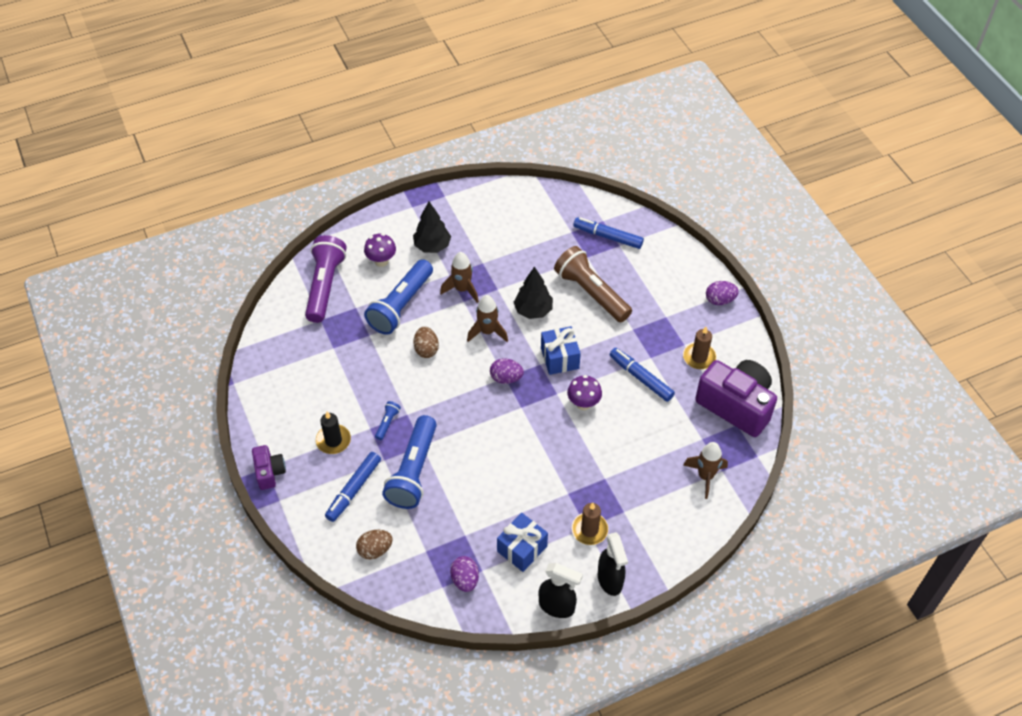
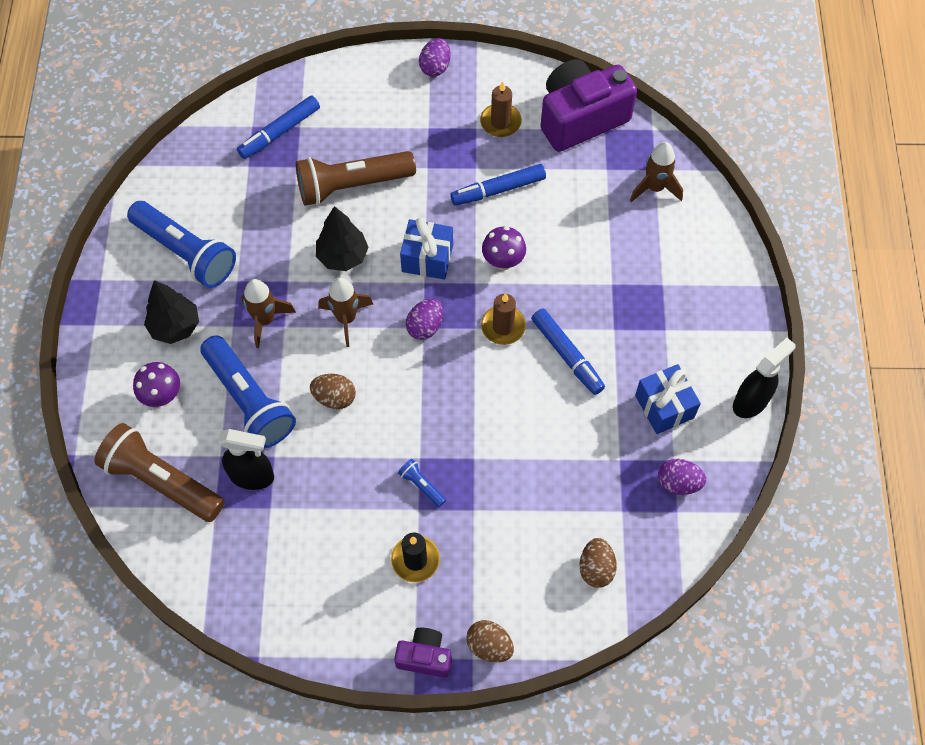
camera: 65 degrees left, 10 degrees up
(292, 506) = (489, 646): none -> brown egg
(325, 286) = (162, 481): purple flashlight -> brown flashlight
(354, 490) = (500, 562): blue marker -> blue marker (567, 355)
(413, 471) = (506, 482): blue flashlight -> blue flashlight (186, 252)
(589, 530) = (670, 328): brown candle -> brown candle (503, 326)
(610, 580) = (741, 335): black spray bottle -> black spray bottle (252, 476)

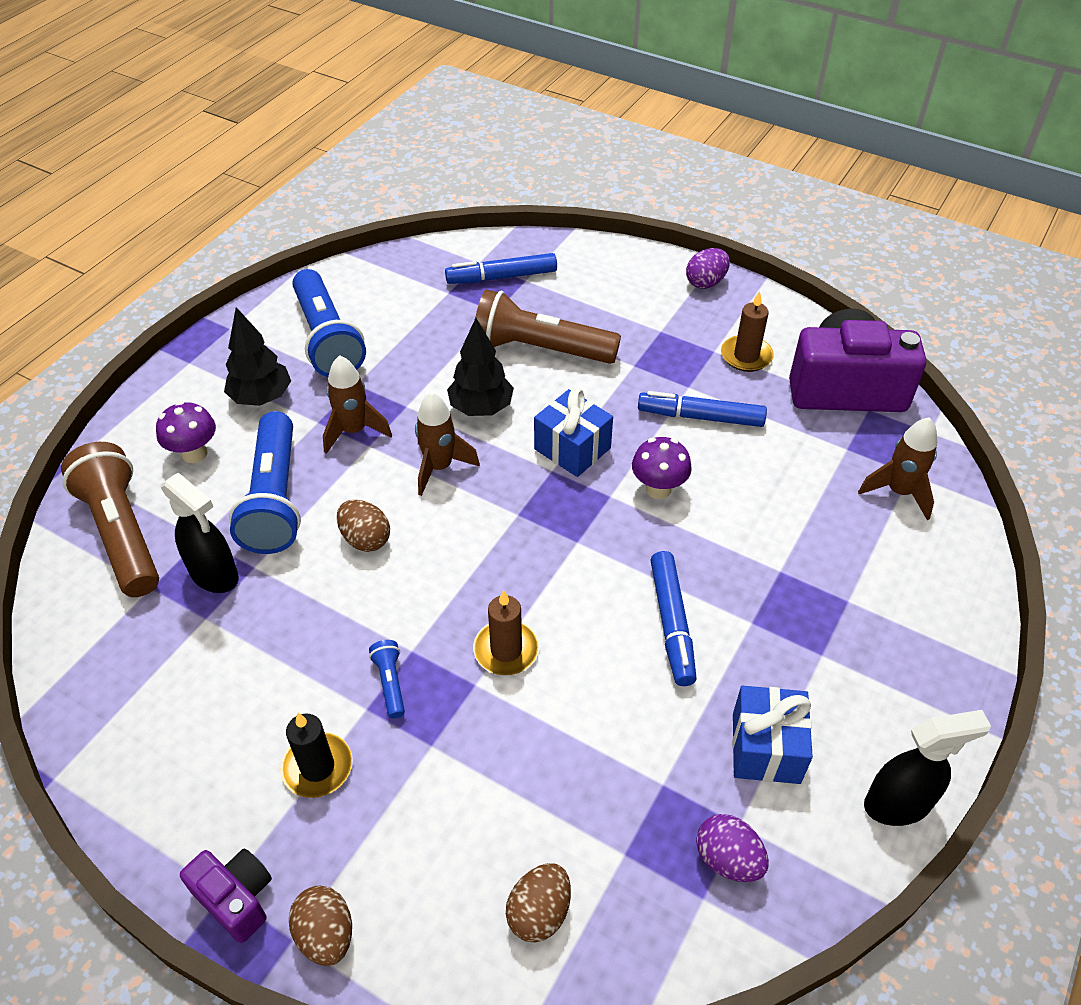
camera: 30 degrees right, 15 degrees down
(425, 326) = (521, 514): purple egg -> none
(503, 326) = (612, 555): brown candle -> brown candle (506, 650)

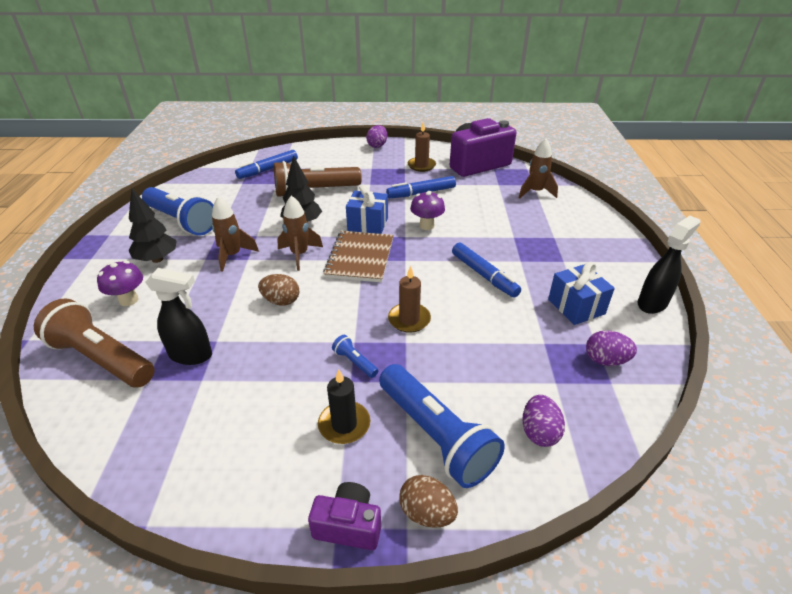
camera: 30 degrees left, 10 degrees down
(275, 498) = (204, 303): blue flashlight -> blue flashlight (435, 435)
(516, 509) = (360, 258): none -> brown notebook
(539, 912) = (539, 432): brown egg -> purple egg

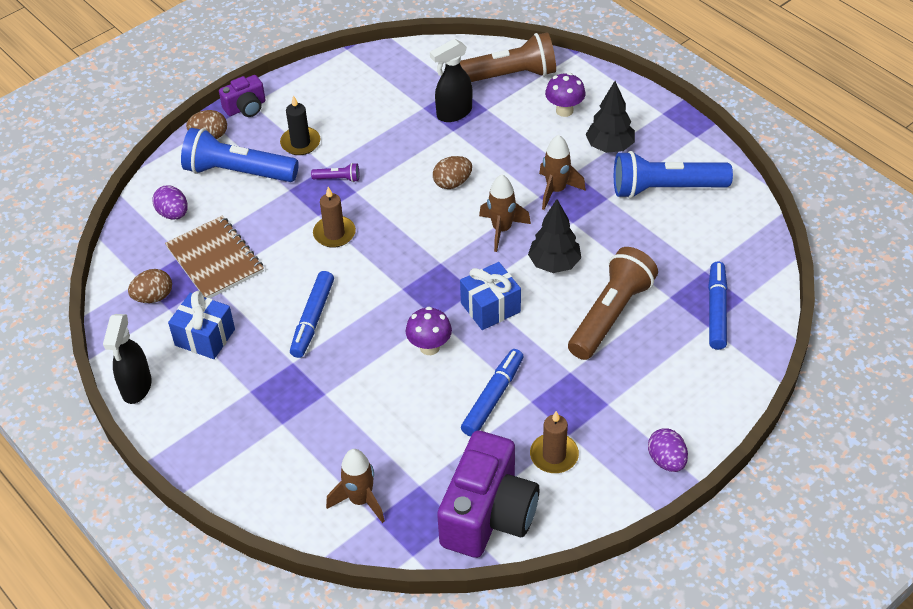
camera: 140 degrees right, 10 degrees up
(355, 362) = (338, 179): blue flashlight -> purple flashlight
(360, 258) = (445, 263): brown notebook -> brown notebook (215, 259)
(484, 275) = (313, 319): blue marker -> blue marker turned 90 degrees counterclockwise
(605, 360) = (153, 297): purple egg -> brown egg

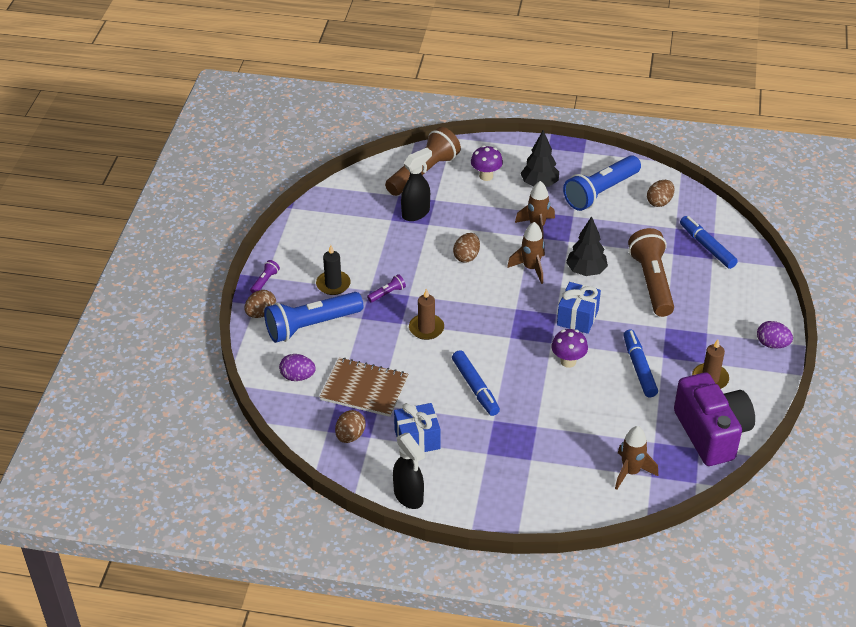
camera: 40 degrees left, 5 degrees down
(246, 107) = (265, 281): purple camera -> purple flashlight
(453, 113) = (416, 213): black spray bottle -> black spray bottle turned 150 degrees counterclockwise
(719, 233) = (659, 202): none -> brown egg

